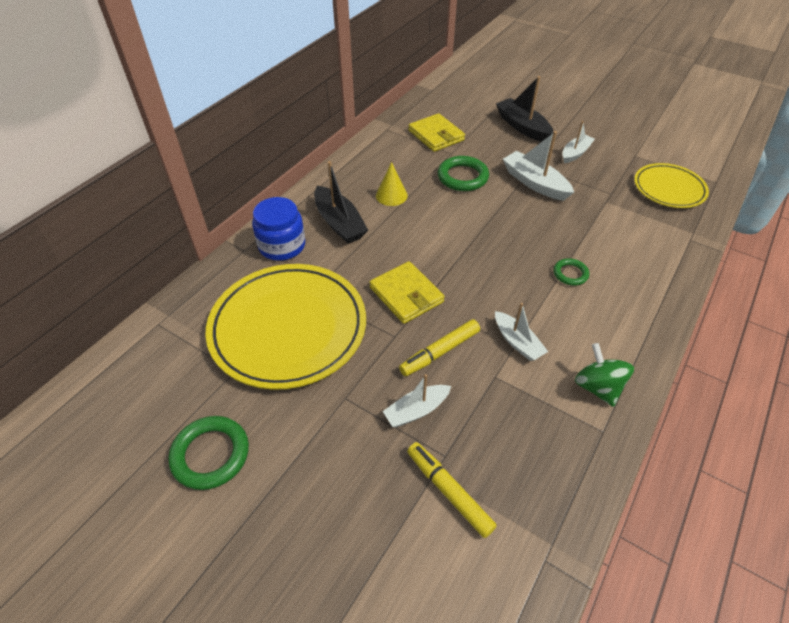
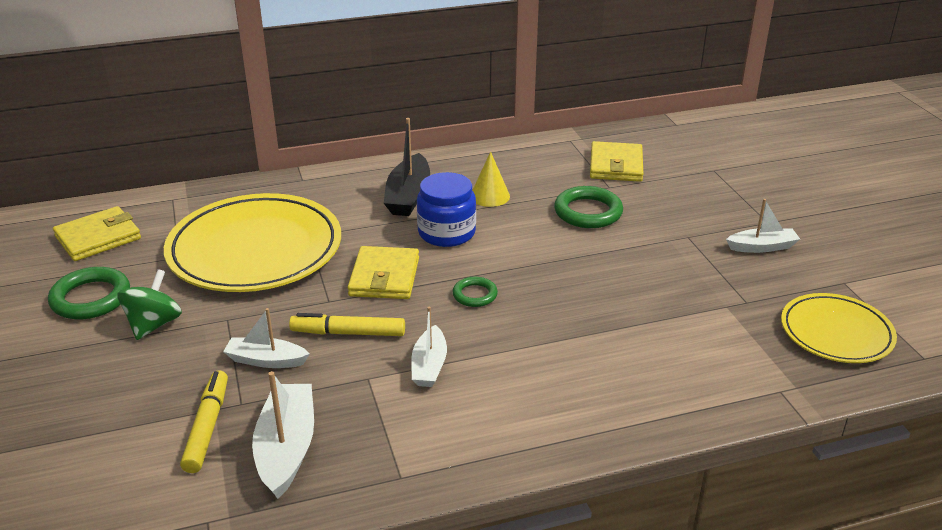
camera: 40 degrees right, 15 degrees down
(138, 397) = (98, 237): none -> yellow wallet
(282, 246) = (335, 190): blue jar -> blue jar (446, 233)
(522, 127) = (733, 197): black boat -> none
(534, 183) = (663, 252): white boat -> white boat (287, 448)
(570, 274) = (573, 344): green ring -> green ring (475, 295)
(597, 387) = (450, 443): green spinning top -> green spinning top (154, 324)

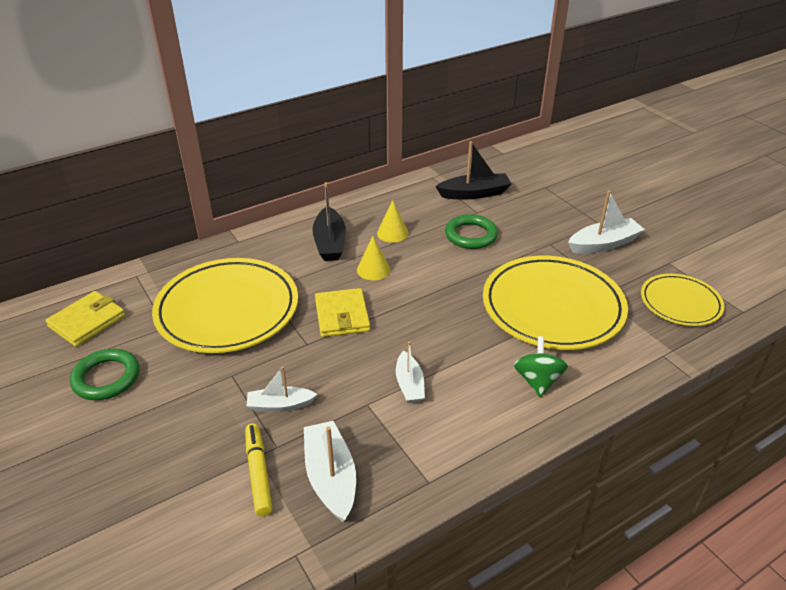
camera: 15 degrees left, 5 degrees up
(154, 324) = (172, 391): green spinning top -> green spinning top (537, 381)
(348, 333) = (335, 369): yellow marker -> none
(446, 233) = (373, 269): blue jar -> yellow cone
(475, 295) = (417, 318): green ring -> none
(616, 165) = (474, 193): yellow wallet -> black boat
(655, 310) = (552, 307): none -> yellow plate
(762, 247) = (604, 244): white boat -> white boat, size x1.54

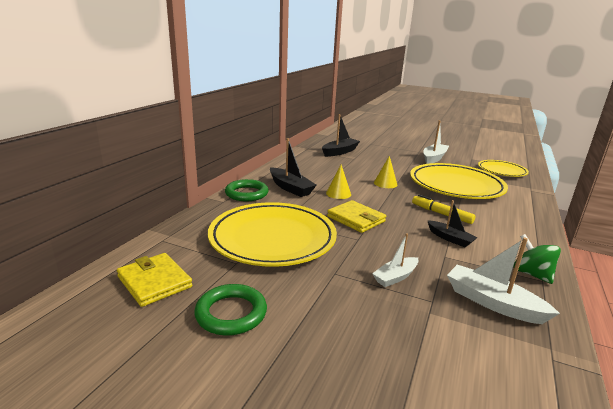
camera: 35 degrees left, 15 degrees down
(87, 321) = (154, 282): yellow wallet -> yellow wallet turned 45 degrees counterclockwise
(258, 473) = (448, 322): yellow marker -> yellow marker (441, 214)
(392, 233) = (322, 176): yellow cone -> yellow cone (385, 183)
(409, 384) = (450, 238): white boat -> black boat
(471, 235) = (367, 168): green ring -> green ring (246, 193)
(537, 381) = (503, 216): green spinning top -> green spinning top (531, 274)

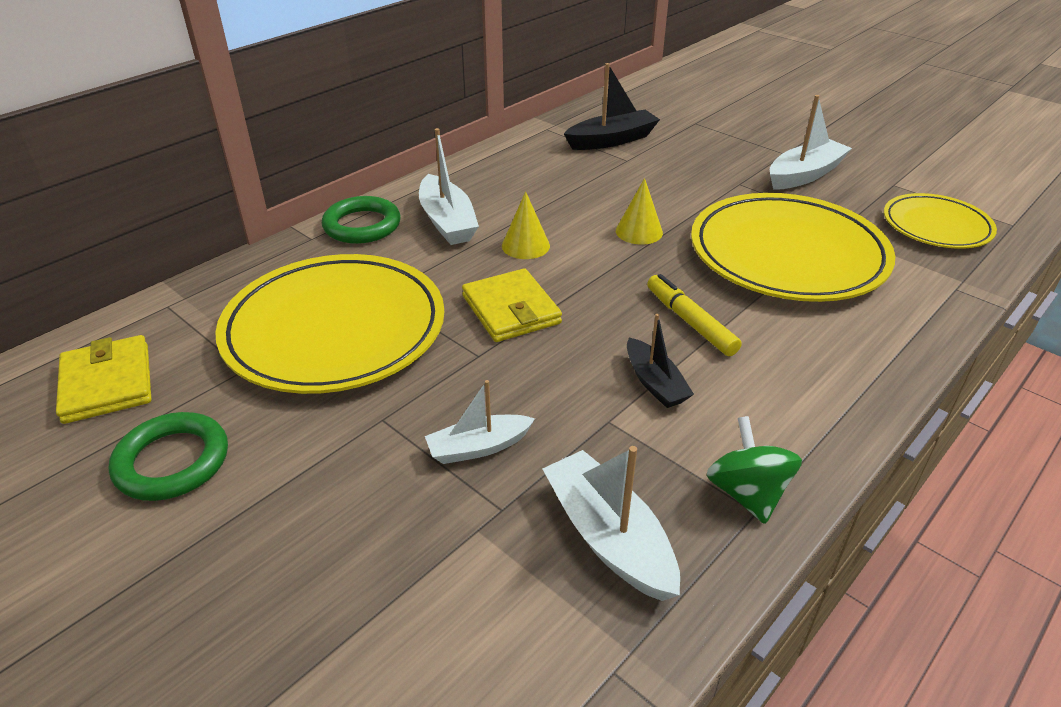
camera: 20 degrees right, 15 degrees up
(290, 188) = (447, 222): black boat -> white boat

